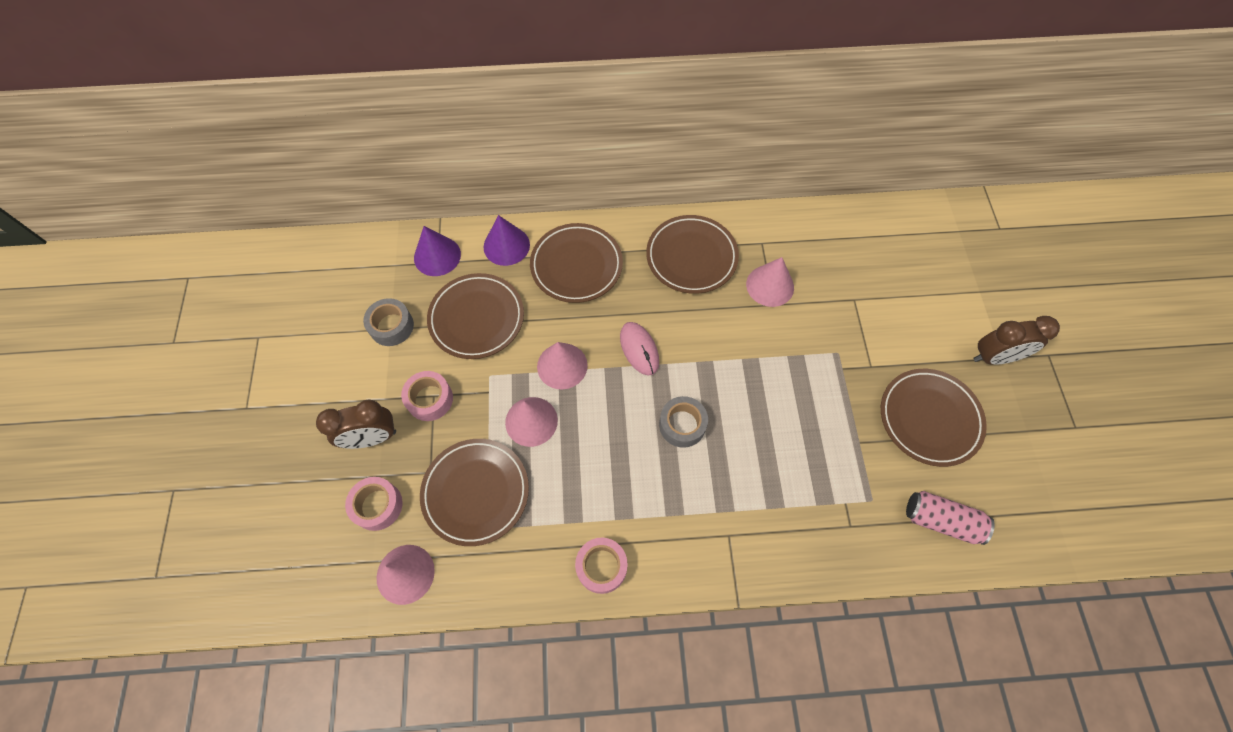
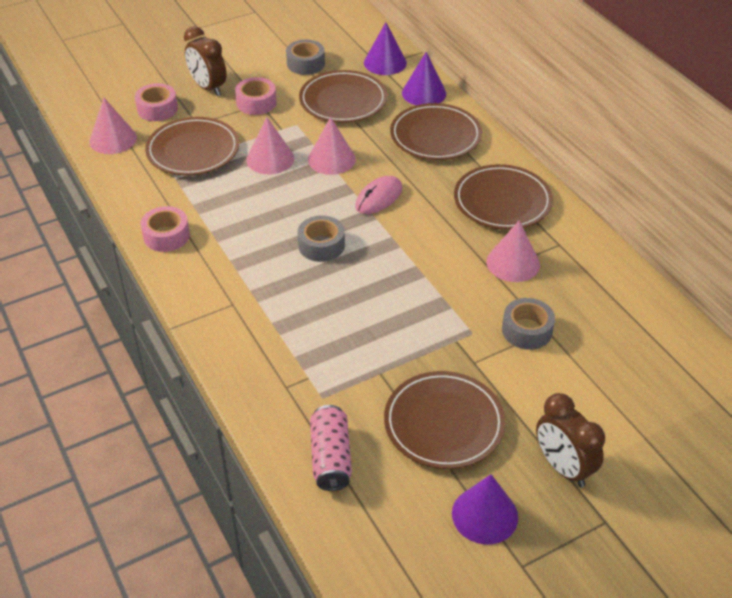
camera: 65 degrees right, 20 degrees down
(850, 313) = (527, 330): none -> grey tape
(1025, 431) = (484, 515): none -> purple cone

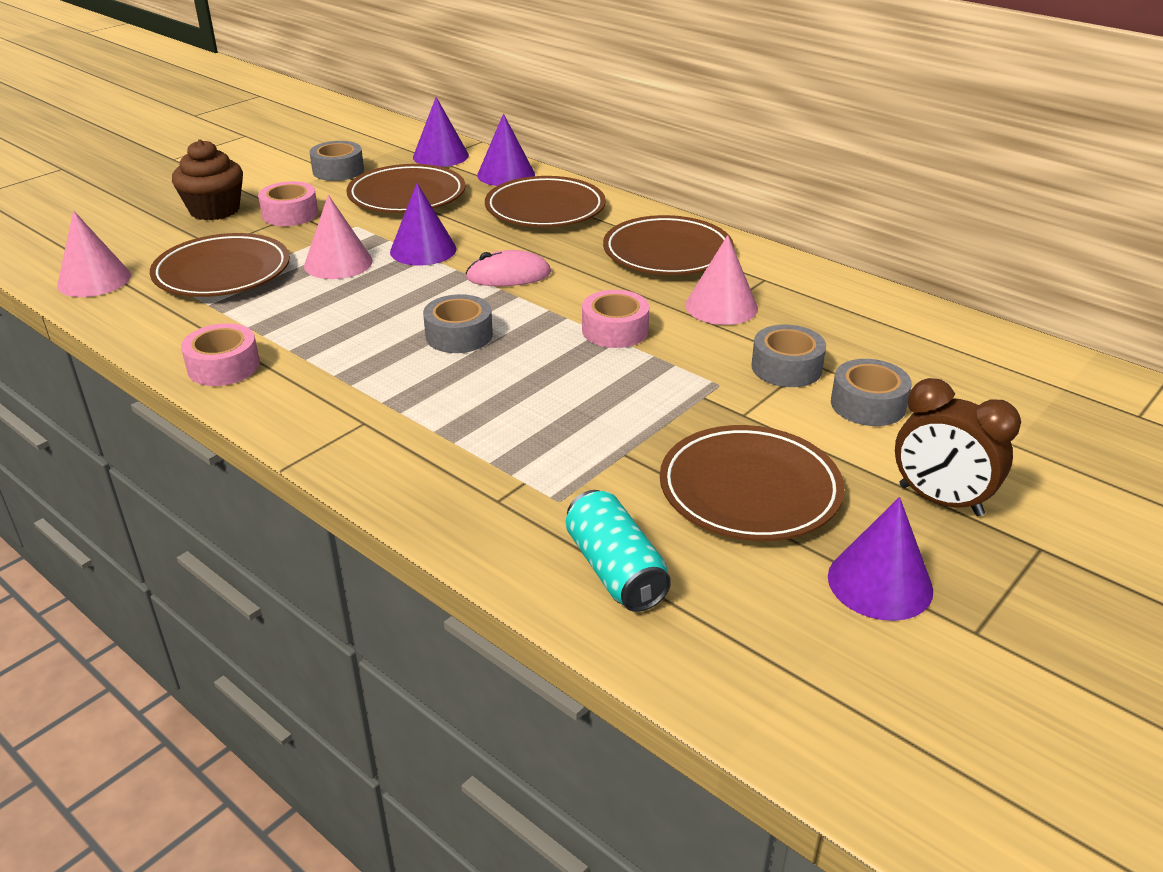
camera: 20 degrees left, 10 degrees down
(157, 109) = (149, 240): pink tape -> pink tape (615, 330)
(208, 88) = (214, 210): brown clock -> brown cupcake
(331, 159) = (423, 250): pink cone -> purple cone
(331, 457) = (615, 570): pink can -> turquoise can
(379, 198) = (508, 275): pink mouse -> pink mouse turned 60 degrees clockwise
(564, 377) = (868, 404): none -> grey tape

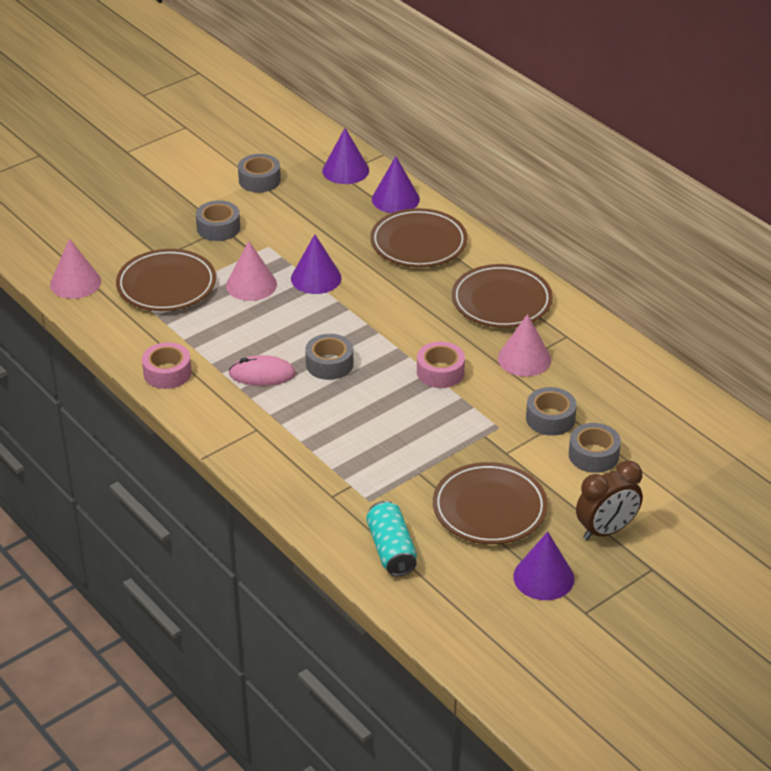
camera: 10 degrees right, 5 degrees up
(214, 210) = (160, 217): brown cupcake -> none
(290, 214) = (218, 228): pink tape -> grey tape
(407, 196) = (311, 216): brown plate -> none
(508, 275) = (375, 311): pink mouse -> pink mouse (262, 374)
(940, 501) = (606, 530): brown clock -> brown clock turned 75 degrees counterclockwise

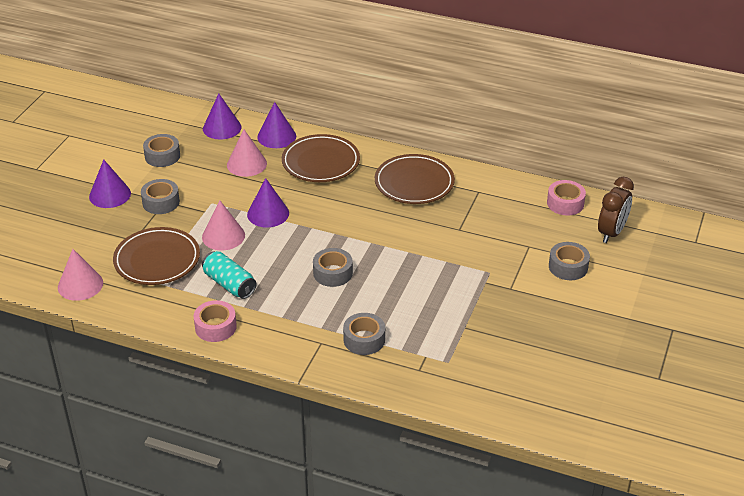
camera: 30 degrees left, 0 degrees up
(262, 374) = (289, 300): pink mouse -> none
(391, 550) = (495, 391): turquoise can -> turquoise can (229, 284)
(440, 372) = (416, 249): pink tape -> pink tape (565, 203)
(489, 508) = (534, 332): brown plate -> none
(524, 359) = (464, 218): pink cone -> pink cone (246, 164)
(543, 577) = (611, 366): purple cone -> purple cone (110, 195)
(550, 418) = (518, 253): grey tape -> grey tape (364, 339)
(606, 530) = (622, 315): brown clock -> brown clock (611, 233)

